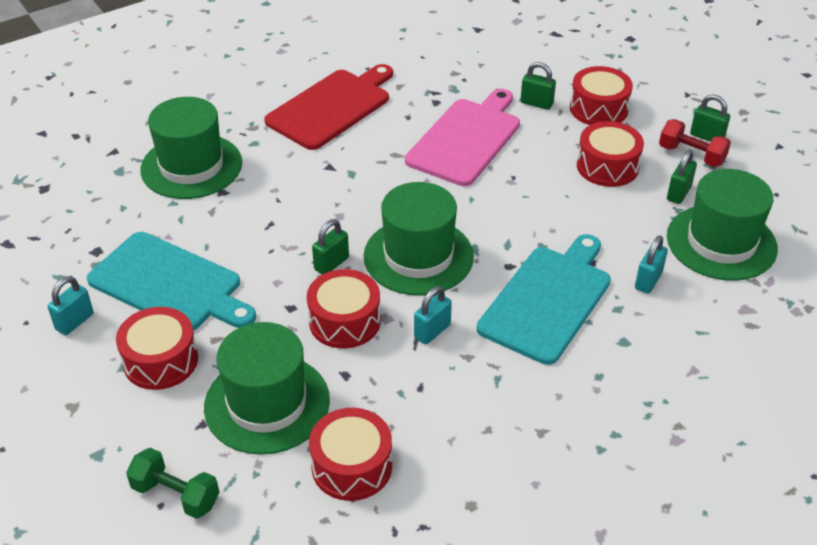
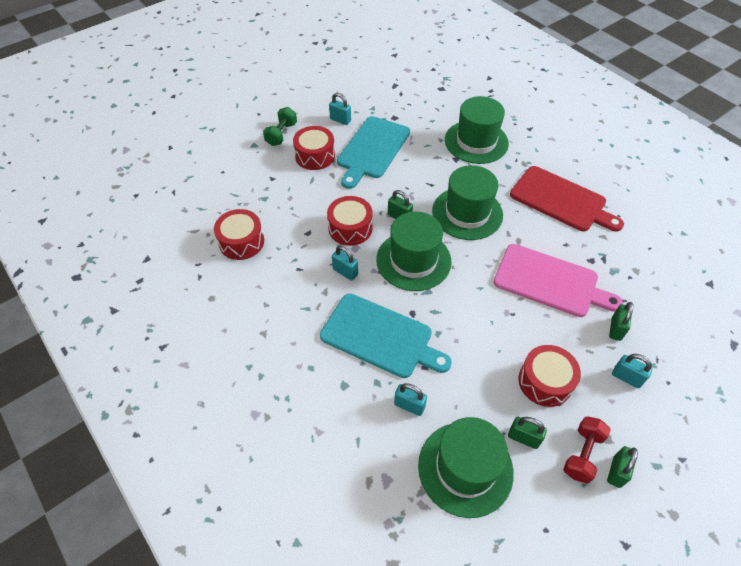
camera: 85 degrees right, 10 degrees up
(176, 495) = (228, 176): green dumbbell -> green dumbbell (281, 134)
(267, 403) = (286, 201): green hat -> green hat (467, 213)
(598, 109) = (626, 377): red drum -> turquoise padlock

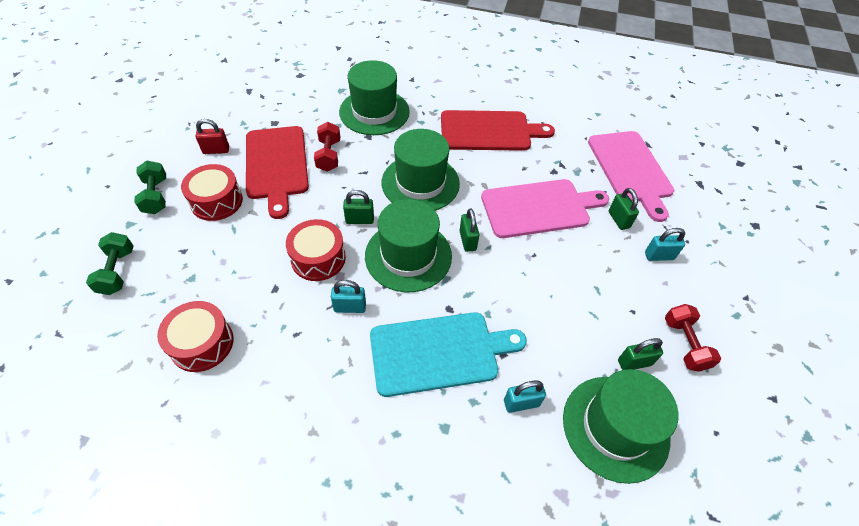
camera: 40 degrees left, 0 degrees up
(227, 172) = (117, 271): none -> green dumbbell
(340, 120) = (216, 150): turquoise padlock -> red padlock
(372, 149) = (276, 165): turquoise cutting board -> red cutting board
(414, 159) = (329, 155): none -> red dumbbell
(545, 381) = (608, 300): red drum -> none
(616, 471) = (718, 341): green padlock -> green padlock (467, 240)
(669, 296) = (630, 169): none -> pink cutting board

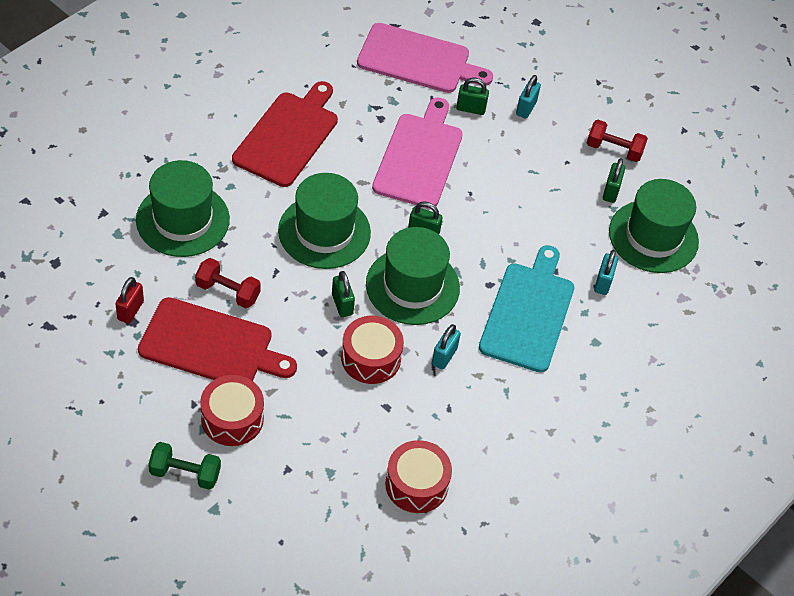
camera: 65 degrees left, 0 degrees up
(117, 271) = (281, 534): green dumbbell -> none
(216, 150) = (144, 394): red padlock -> red padlock (130, 310)
(359, 220) = (342, 304): green padlock -> green padlock turned 45 degrees counterclockwise

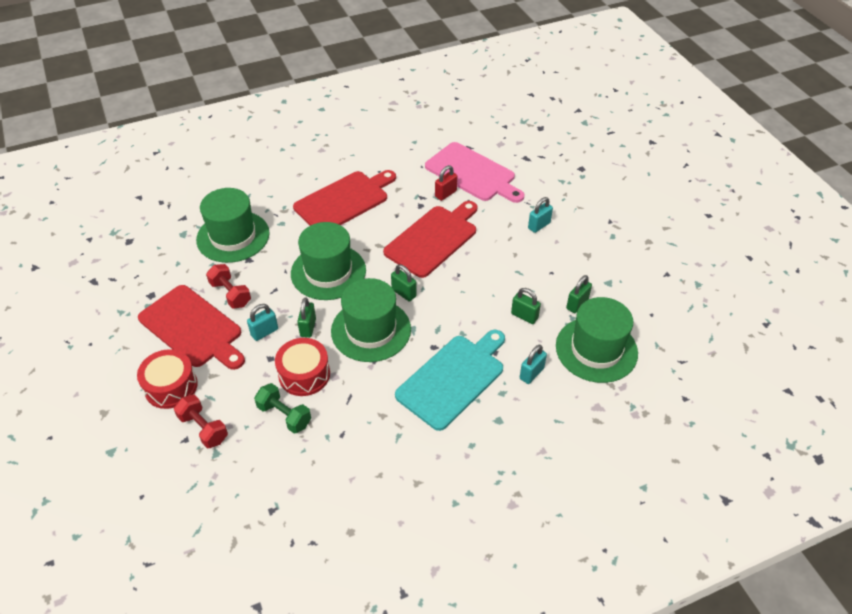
camera: 30 degrees right, 5 degrees down
(130, 310) = (154, 287): red padlock -> red padlock (445, 194)
(185, 473) = (109, 416): green dumbbell -> green dumbbell (284, 415)
(416, 484) = (277, 488): red drum -> none
(419, 157) = (433, 239): pink cutting board -> red cutting board
(444, 356) = (363, 391): turquoise padlock -> turquoise padlock (264, 332)
(470, 109) = (494, 215): green padlock -> green padlock (524, 316)
(614, 150) = (597, 273): red dumbbell -> red dumbbell (203, 428)

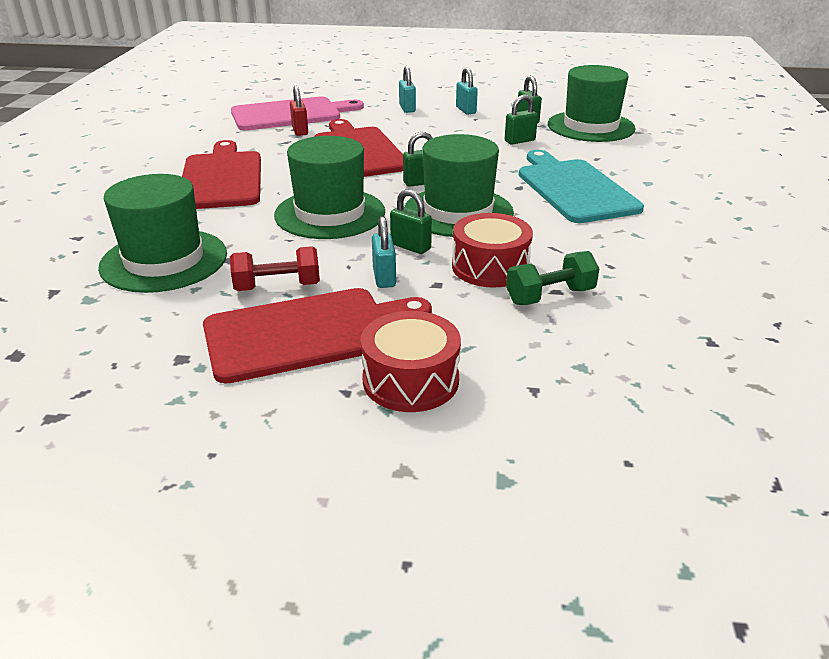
camera: 60 degrees left, 15 degrees down
(203, 428) = (524, 367): red dumbbell -> none
(531, 373) = (598, 155): turquoise padlock -> turquoise padlock (466, 110)

